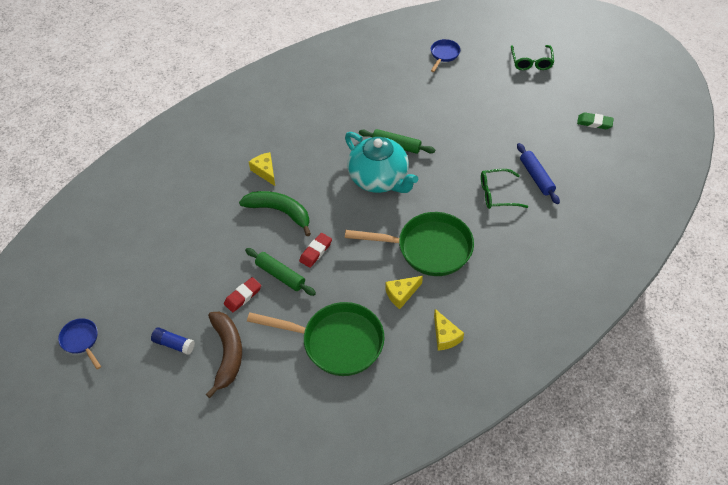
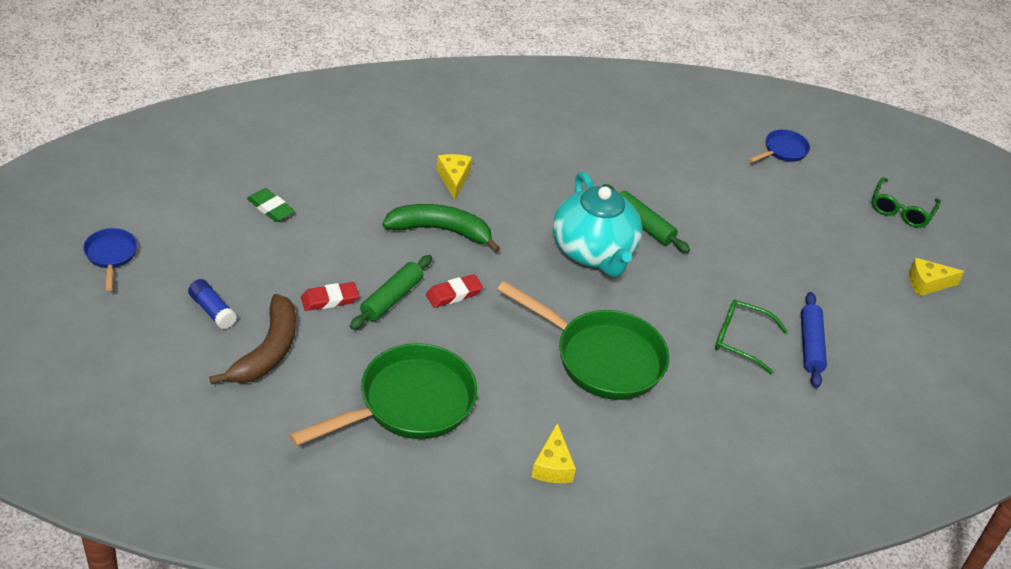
camera: 20 degrees right, 10 degrees down
(280, 212) = (440, 231): green banana -> green banana turned 45 degrees counterclockwise
(280, 275) = (391, 298): green rolling pin -> green rolling pin turned 60 degrees clockwise
(336, 342) = (408, 404): green pan -> green pan turned 75 degrees counterclockwise
(401, 294) = (529, 392): yellow cheese -> yellow cheese (927, 284)
(594, 123) = (942, 319): green eraser -> green eraser (271, 208)

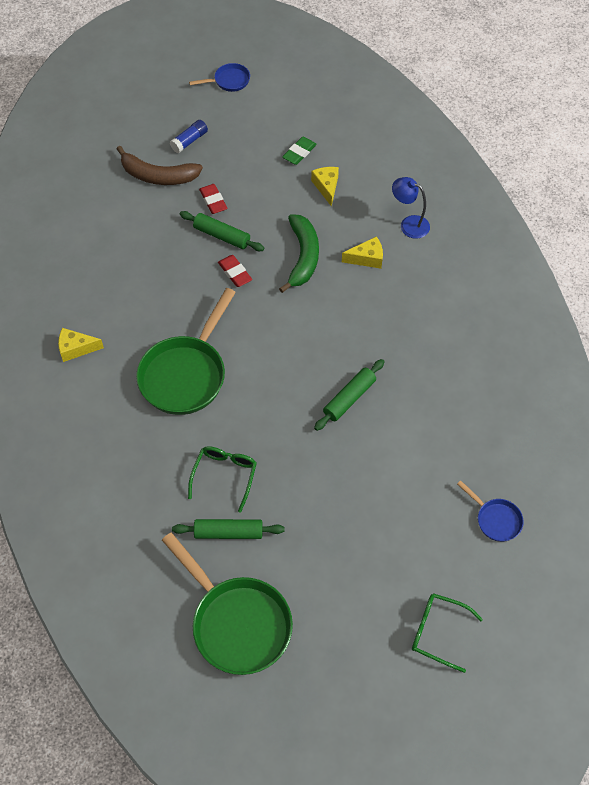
camera: 90 degrees right, 15 degrees up
(408, 404) = (122, 258): green pan -> green pan (237, 623)
(411, 138) = (409, 224): none -> blue lamp
(593, 252) = (305, 362): turquoise teapot -> none
(810, 345) = (228, 532): blue rolling pin -> green rolling pin
(927, 284) = (332, 647): yellow cheese -> yellow cheese (326, 187)

